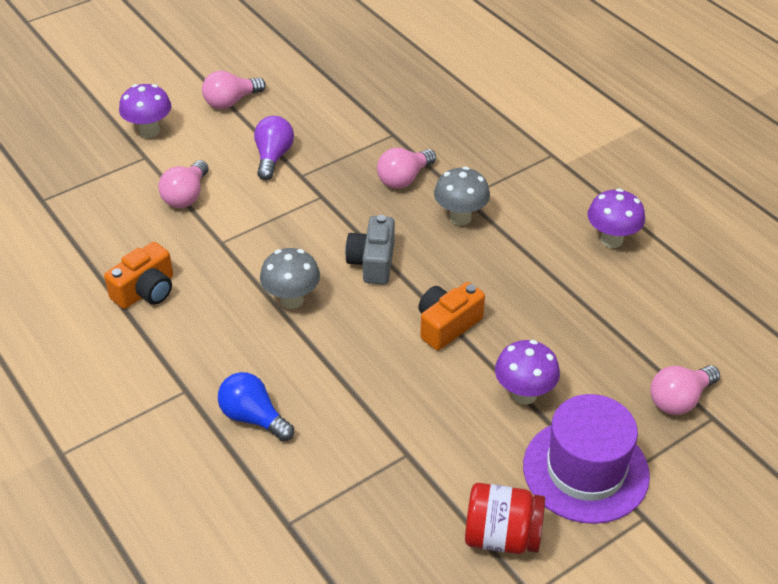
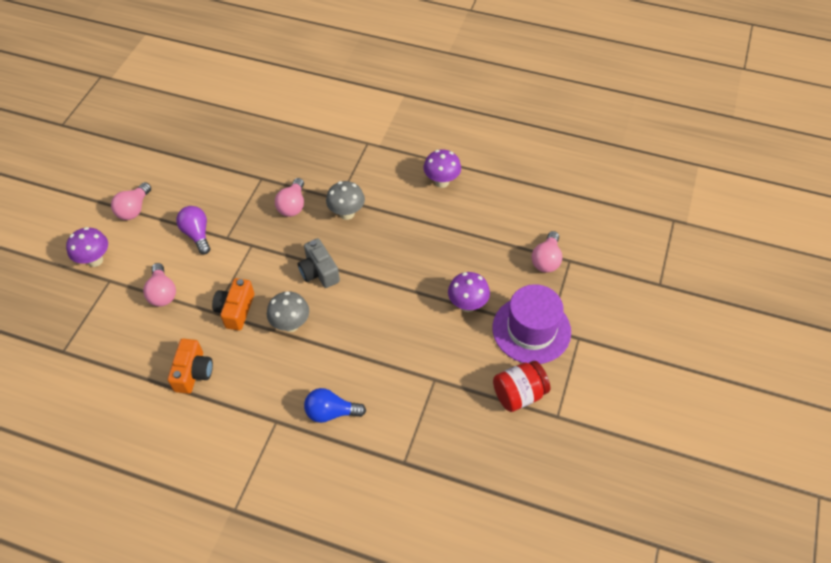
camera: 35 degrees left, 10 degrees up
(447, 325) = (394, 287): orange camera -> orange camera (236, 310)

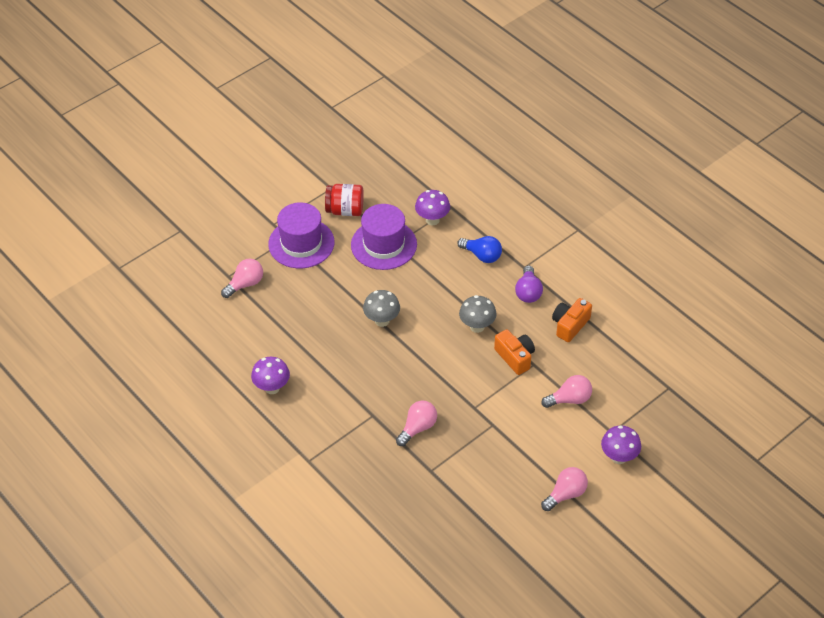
camera: 150 degrees left, 5 degrees down
(162, 293) = (569, 399): pink light bulb -> pink light bulb turned 60 degrees clockwise
(197, 234) = (517, 440): purple light bulb -> purple light bulb (528, 292)
(236, 310) = (515, 357): orange camera -> orange camera turned 75 degrees counterclockwise
(319, 272) = (430, 357): grey camera -> none
(347, 213) = (375, 397): grey mushroom -> grey mushroom (382, 321)
(446, 371) = (383, 245): none -> purple hat
(467, 305) = (333, 280): purple mushroom -> purple mushroom (432, 220)

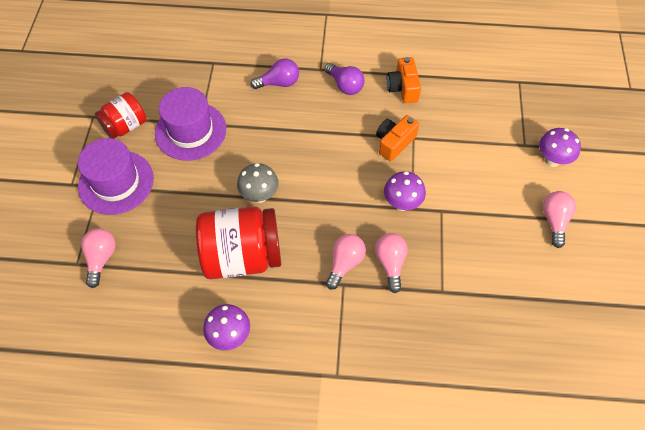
camera: 45 degrees left, 10 degrees up
(329, 349) = (242, 256): none -> red jar
(432, 220) = (209, 83): purple mushroom -> purple mushroom (402, 203)
(477, 326) = (339, 141): grey mushroom -> none
(482, 255) = (279, 83): blue light bulb -> purple light bulb
(515, 357) = (394, 143): orange camera -> orange camera turned 60 degrees counterclockwise
(569, 399) = (469, 144): pink light bulb -> pink light bulb (345, 263)

